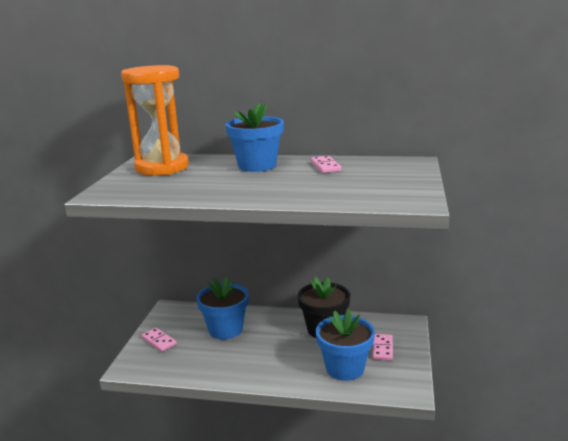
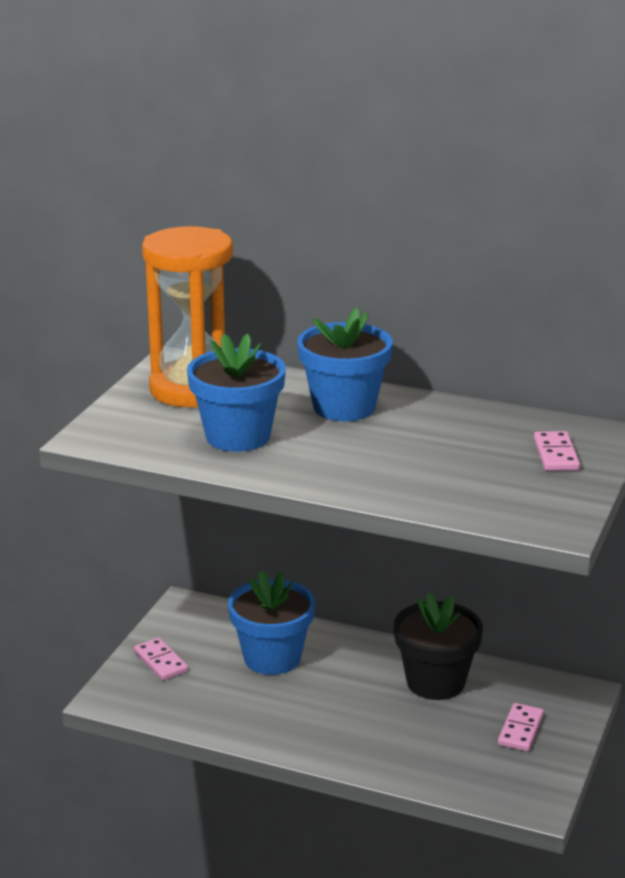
camera: 10 degrees right, 5 degrees up
(325, 166) = (453, 425): pink domino -> pink domino (556, 454)
(345, 368) = (447, 752): blue flower pot -> blue flower pot (238, 436)

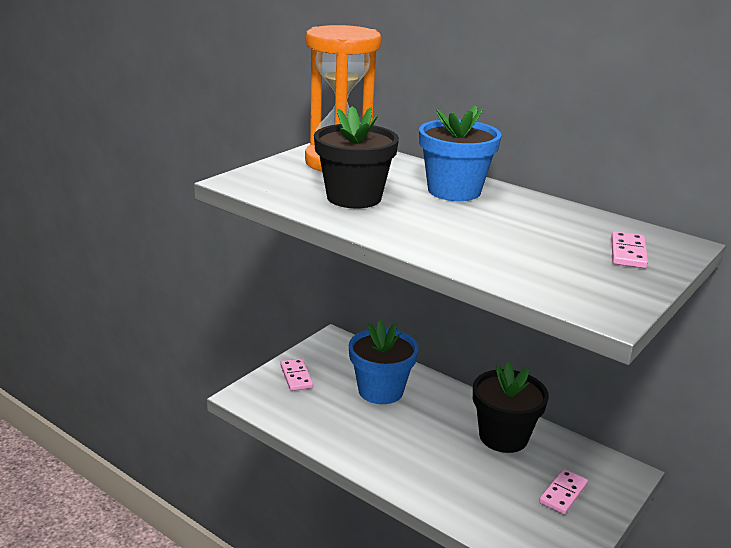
camera: 15 degrees right, 0 degrees up
(238, 436) = (354, 197): blue flower pot -> black flower pot

